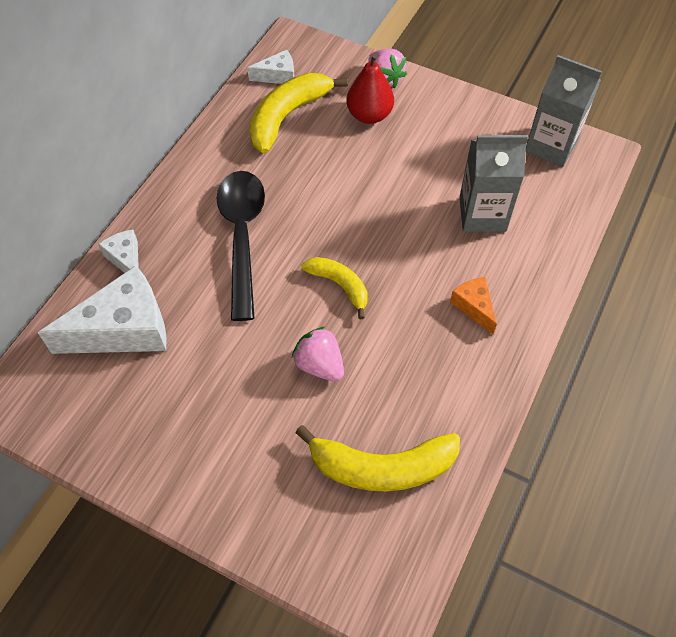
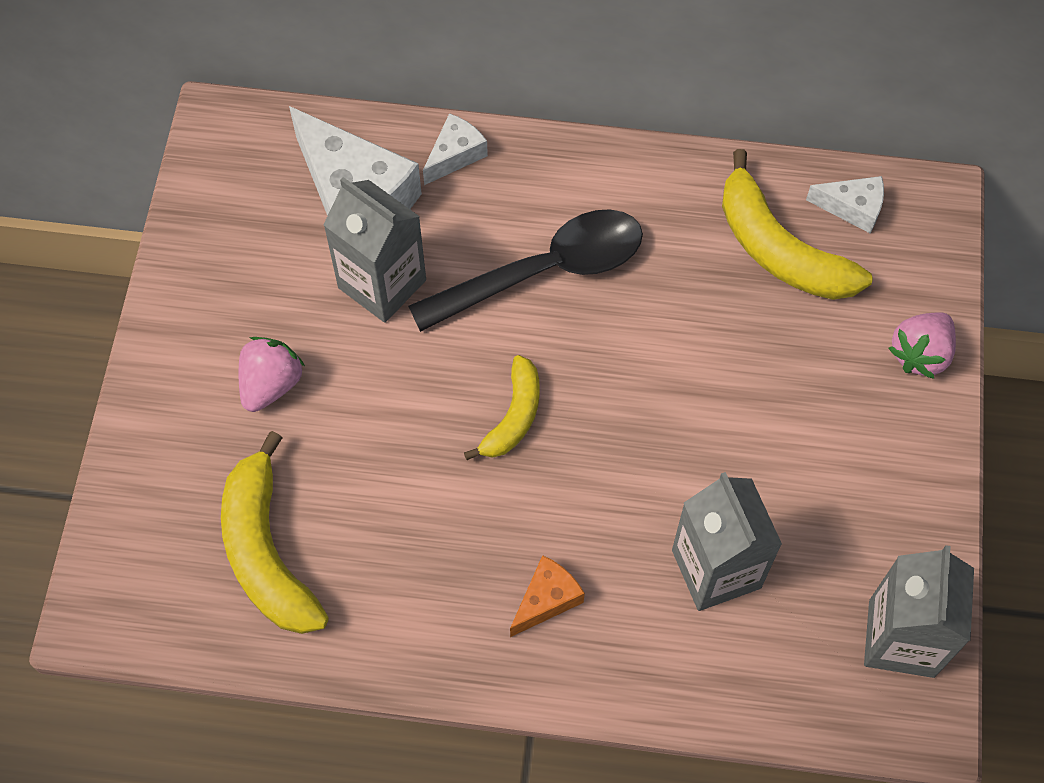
camera: 70 degrees right, 5 degrees up
(203, 333) = (382, 284): none -> grey carton
(278, 76) = (852, 208): white cheese -> white cheese turned 45 degrees counterclockwise
(287, 116) = (779, 249): yellow banana -> yellow banana turned 150 degrees counterclockwise
(319, 364) = (384, 432): pink strawberry -> pink strawberry (271, 384)
(369, 115) = (835, 356): red pear -> none

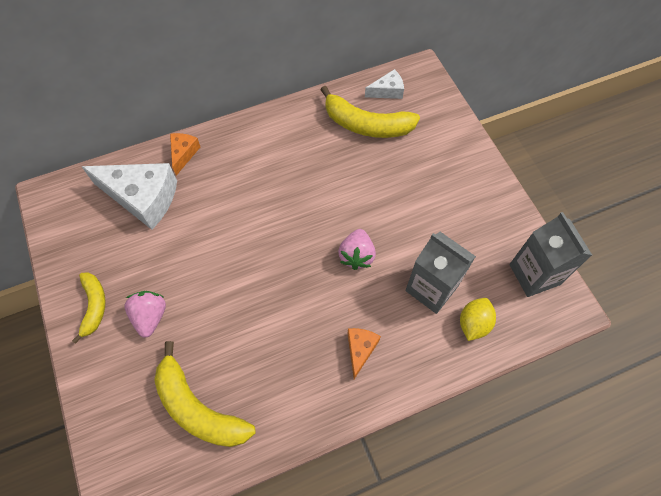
camera: 30 degrees left, 0 degrees up
(382, 284) = (182, 234): grey carton -> none
(455, 155) = (184, 154): white cheese -> orange cheese
(513, 416) = (288, 266): yellow banana -> yellow banana (94, 306)
(543, 271) = (261, 188): black spoon -> none
(748, 658) = (473, 323): none -> yellow lemon
(920, 354) = (458, 141): pink strawberry -> pink strawberry (356, 255)

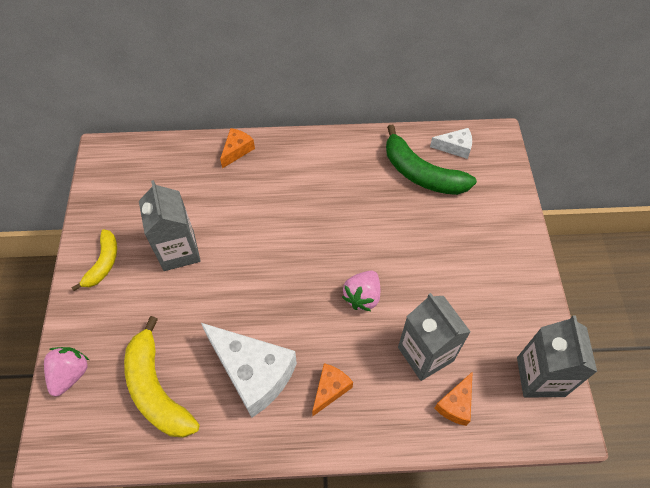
camera: 20 degrees right, 5 degrees down
(142, 198) = (184, 179): white cheese -> white cheese (253, 373)
(150, 316) = (148, 289): pink strawberry -> pink strawberry (70, 374)
(165, 269) = (179, 251): none -> grey carton
(366, 124) = (421, 173): yellow banana -> green banana
(473, 323) = (455, 404): yellow lemon -> orange cheese

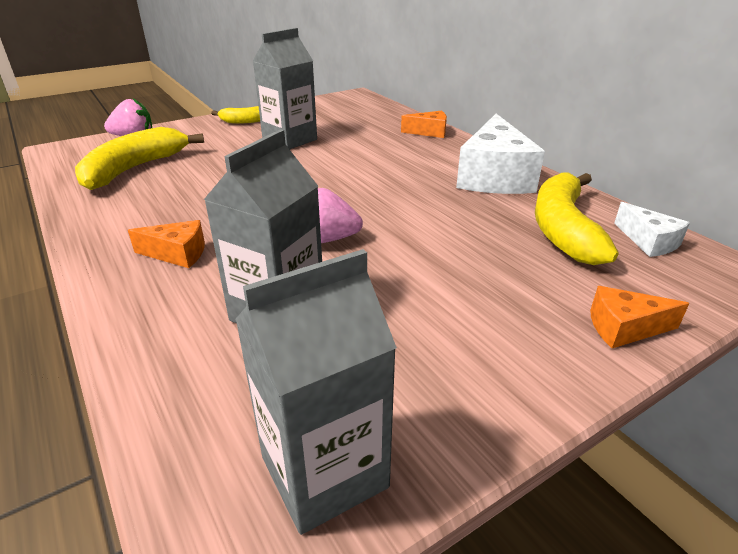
camera: 60 degrees right, 25 degrees down
(253, 373) = (176, 205): white cheese -> white cheese (494, 176)
(421, 173) = (563, 229): green banana -> yellow banana
(455, 404) = (205, 369): orange cheese -> orange cheese (624, 328)

